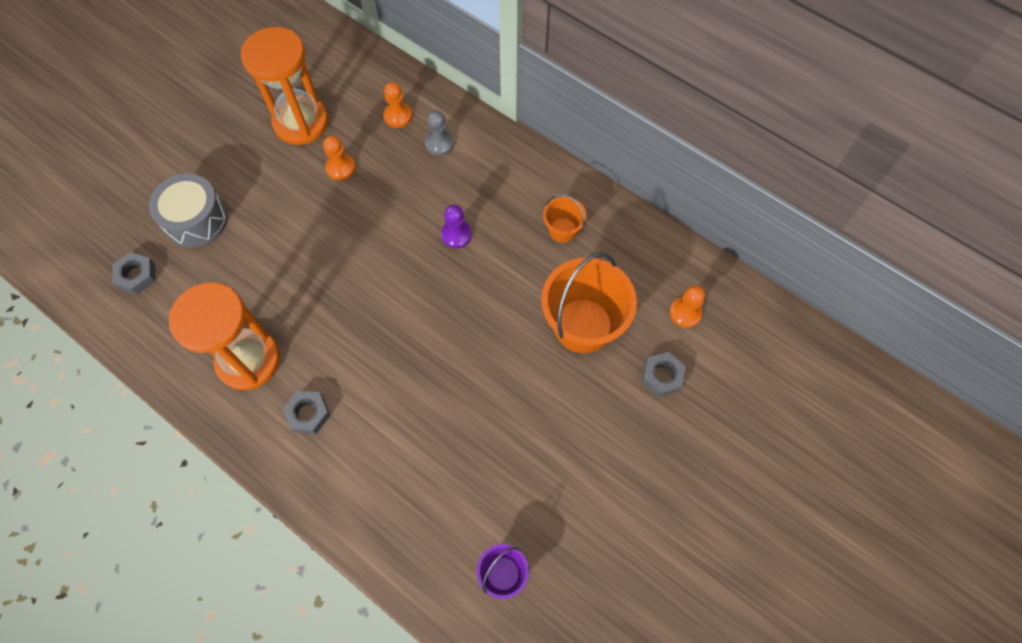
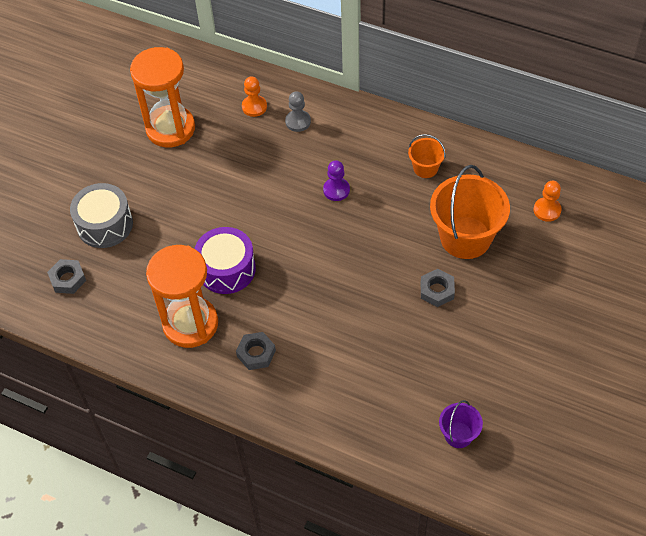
camera: 10 degrees left, 10 degrees down
(308, 303) = (226, 269): none -> purple drum
(340, 168) = (218, 158): orange pawn -> none
(662, 376) = (542, 261): grey nut -> grey nut (437, 290)

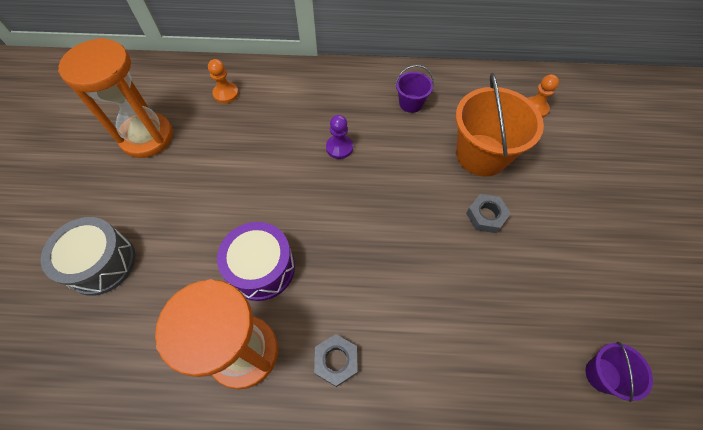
camera: 25 degrees left, 5 degrees up
(68, 279) = (71, 349): grey nut -> none
(298, 121) = (274, 95): grey pawn -> none
(425, 168) = (411, 103): orange bucket -> purple bucket

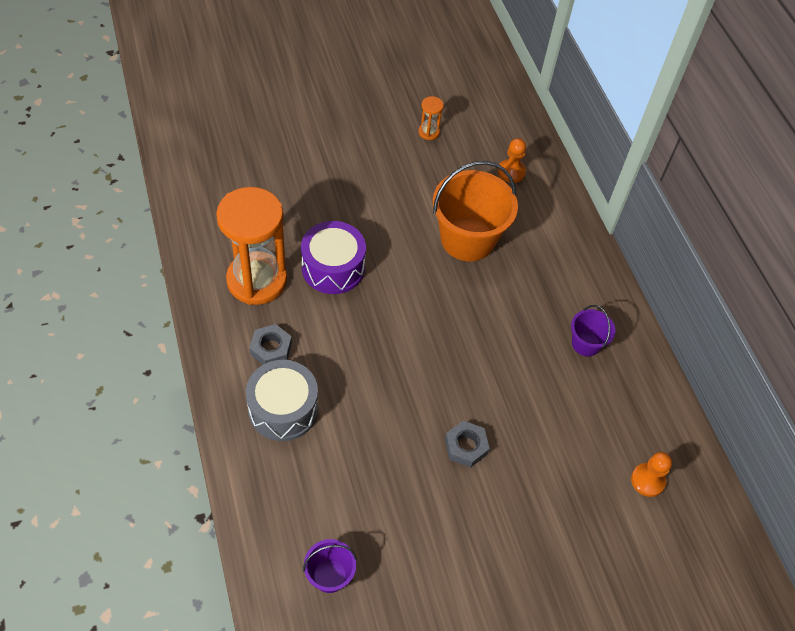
camera: 65 degrees right, 5 degrees down
(101, 263) = (295, 155): grey drum -> grey drum (283, 409)
(147, 137) = (429, 132): orange hourglass -> orange hourglass, size x0.40
(339, 147) = (491, 291): purple pawn -> none
(481, 155) = (546, 430): orange bucket -> orange bucket (467, 239)

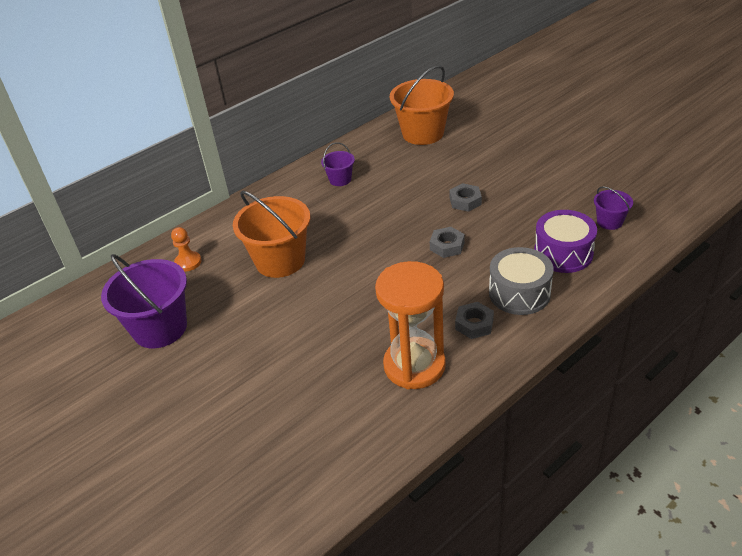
camera: 105 degrees left, 15 degrees down
(333, 268) = (364, 323): purple drum -> purple drum (563, 253)
(397, 386) = (447, 246): none -> grey nut
(429, 132) = (160, 328): orange hourglass -> purple bucket
(647, 480) = (423, 133): orange pawn -> orange bucket

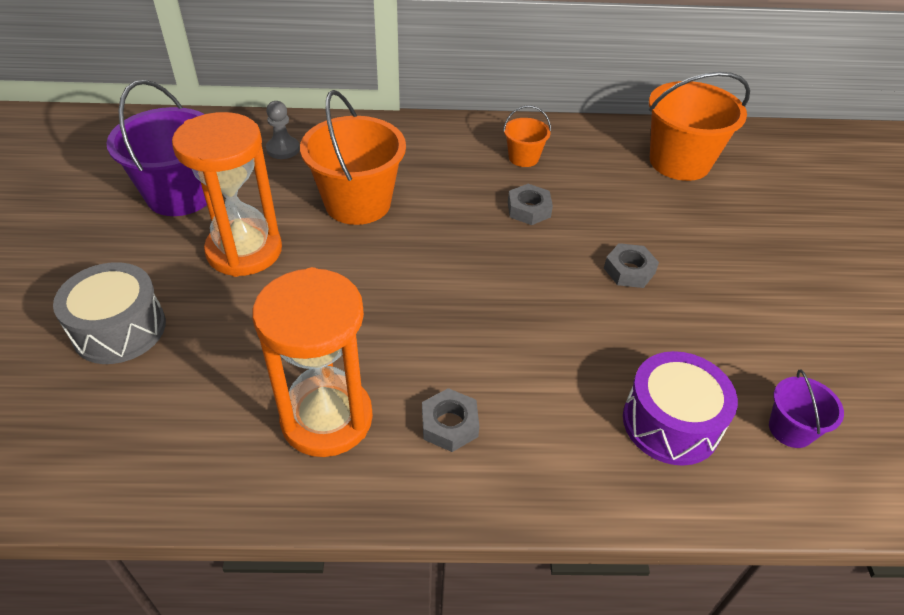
camera: 35 degrees right, 5 degrees up
(188, 262) = (283, 149): orange pawn -> grey pawn
(250, 328) = (244, 251): none -> orange hourglass
(340, 179) = (523, 158): purple bucket -> orange bucket
(447, 246) = (540, 308): grey nut -> grey nut (528, 209)
(519, 293) = (550, 430): grey drum -> grey drum (119, 329)

